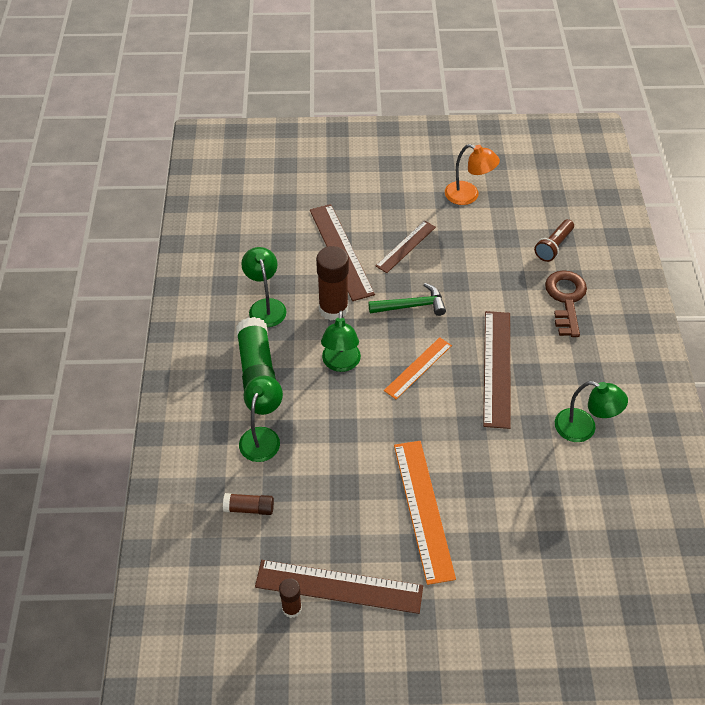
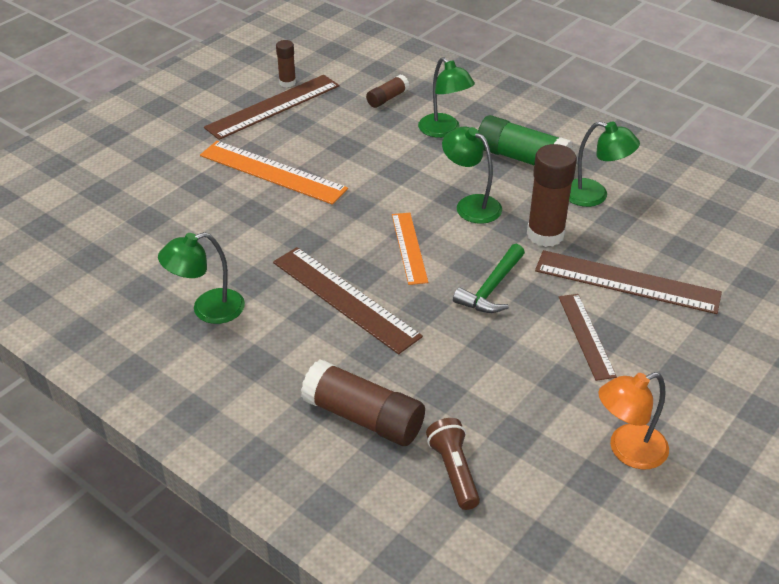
camera: 130 degrees right, 10 degrees down
(566, 299) = (363, 417): brown key -> brown glue stick

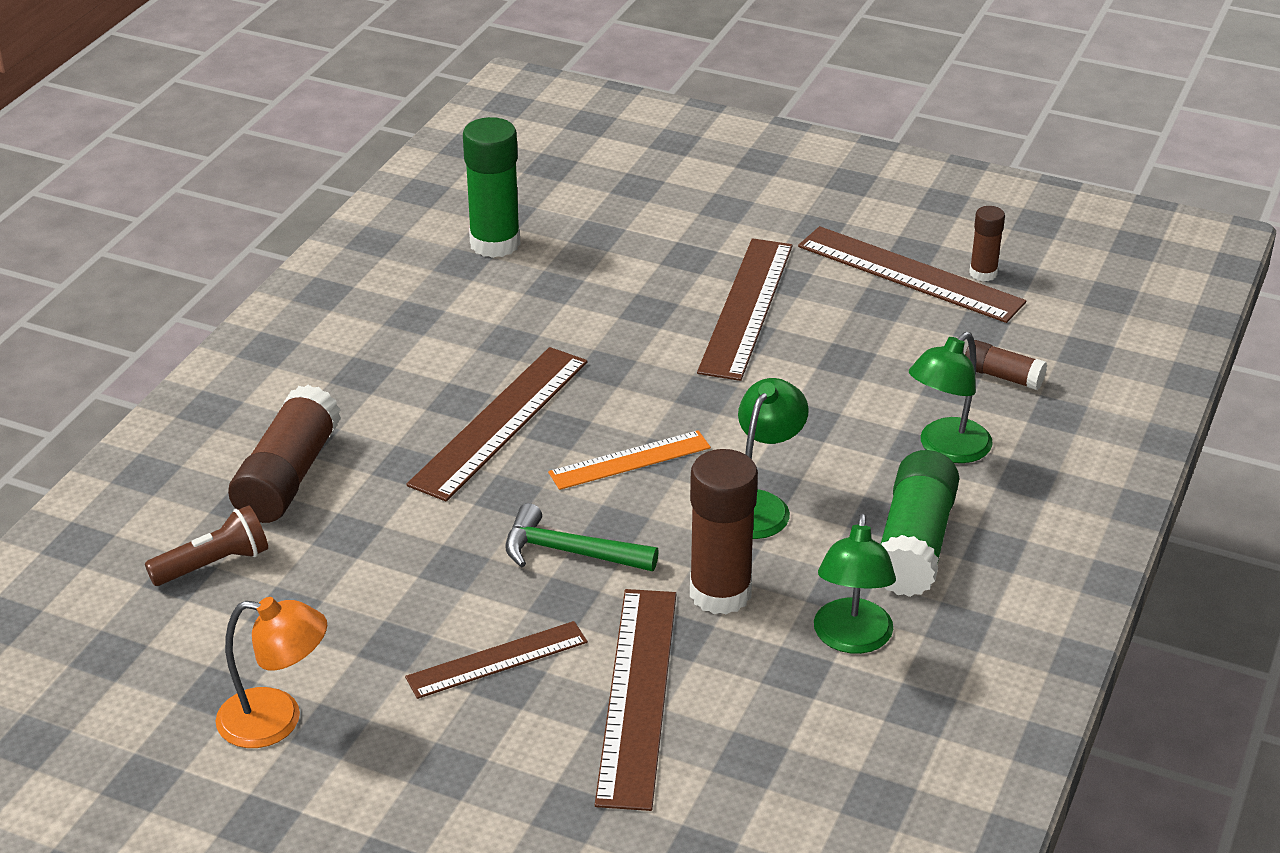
camera: 75 degrees right, 5 degrees down
(126, 269) = (495, 243): none -> green glue stick
(208, 309) = (442, 319): green lamp -> none
(272, 172) = (746, 307): orange ruler -> brown ruler
(627, 451) = (277, 720): orange lamp -> orange lamp turned 135 degrees clockwise

